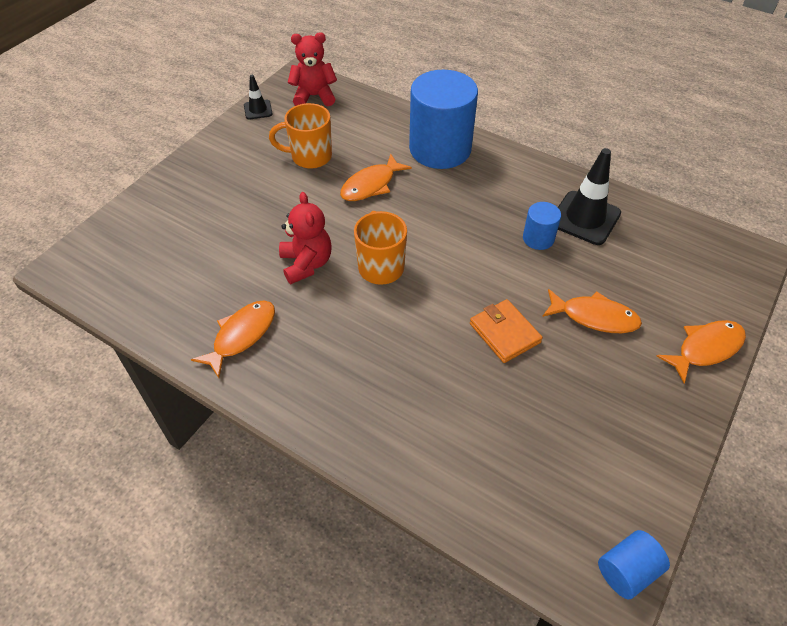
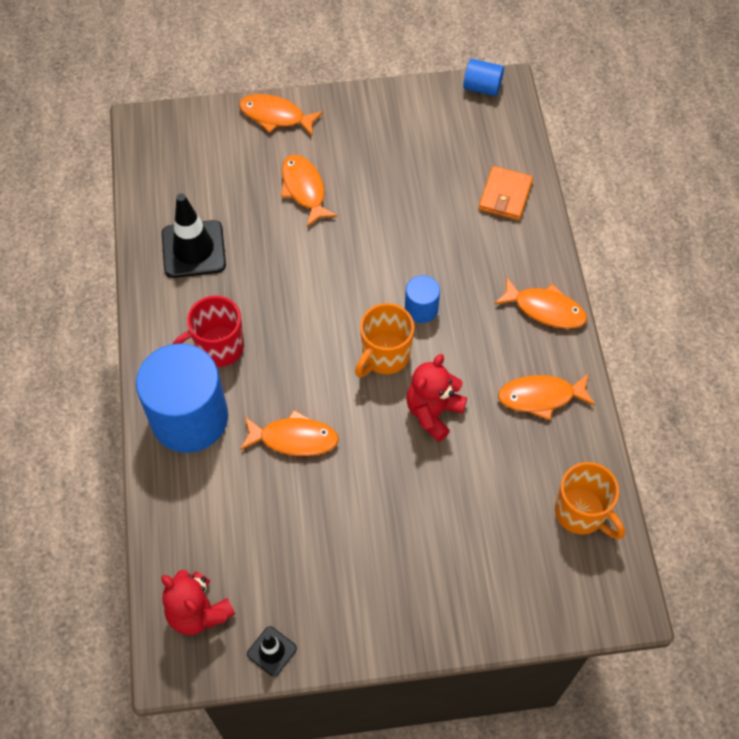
camera: 130 degrees left, 10 degrees up
(307, 401) = (545, 309): none -> orange fish
(310, 157) = (301, 526): orange mug -> orange mug (581, 513)
(481, 187) = (218, 348): none -> red mug
(504, 333) = (372, 233): orange wallet -> orange wallet (505, 195)
(538, 238) = (249, 268): blue cylinder -> blue cylinder (421, 309)

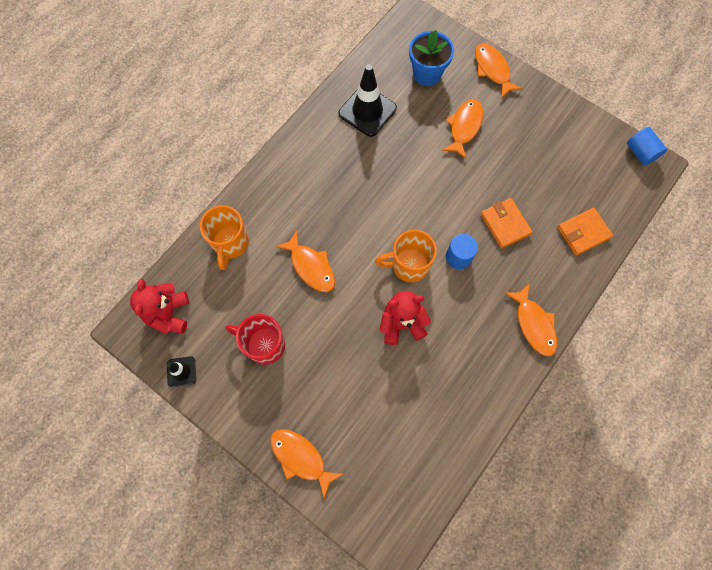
camera: 45 degrees right, 10 degrees up
(189, 418) = (270, 204): blue cylinder -> none
(216, 168) = (427, 74): none -> blue flower pot
(218, 348) = (323, 178): red mug -> red mug (264, 344)
(432, 245) = (505, 224): none -> orange wallet
(540, 397) = (474, 374): orange fish -> orange fish (301, 458)
(581, 513) = (424, 466): orange mug -> orange mug (230, 244)

